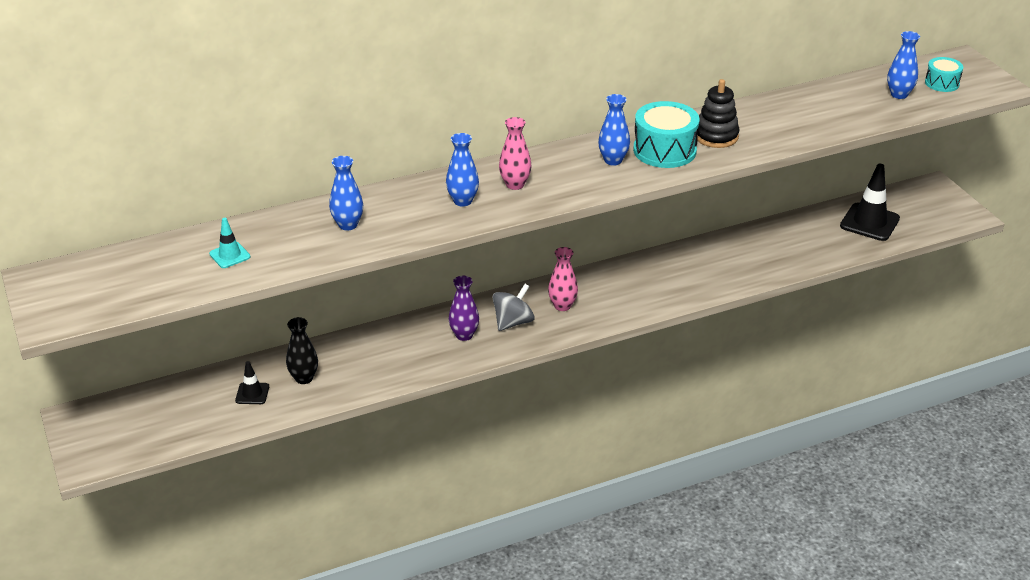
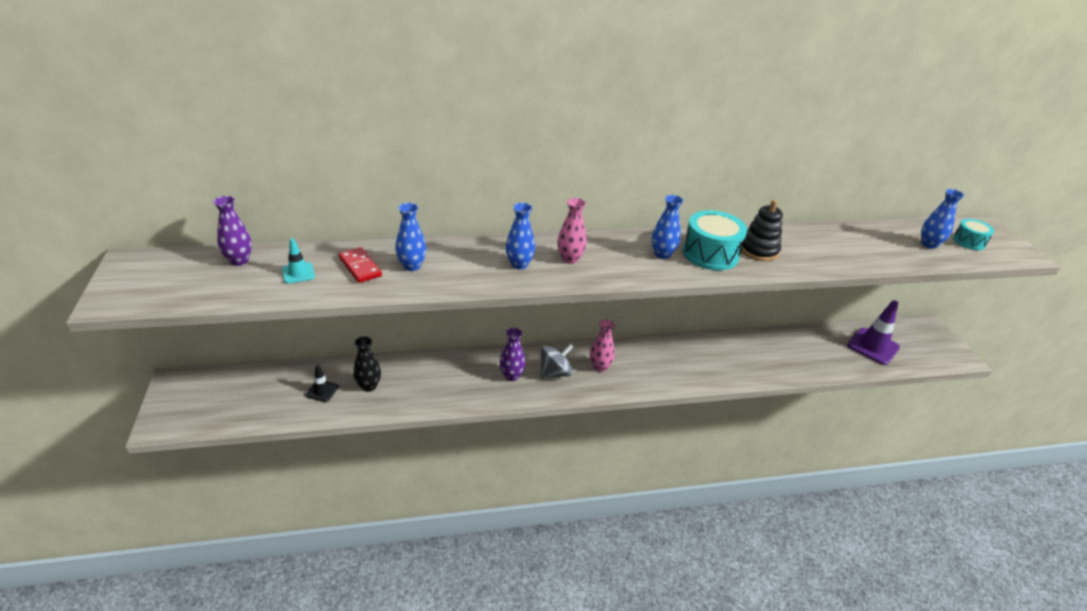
camera: 10 degrees right, 0 degrees up
(156, 255) = (239, 260): none -> purple vase
(292, 236) = (360, 267): none -> red domino
(869, 222) = (873, 346): black traffic cone -> purple traffic cone

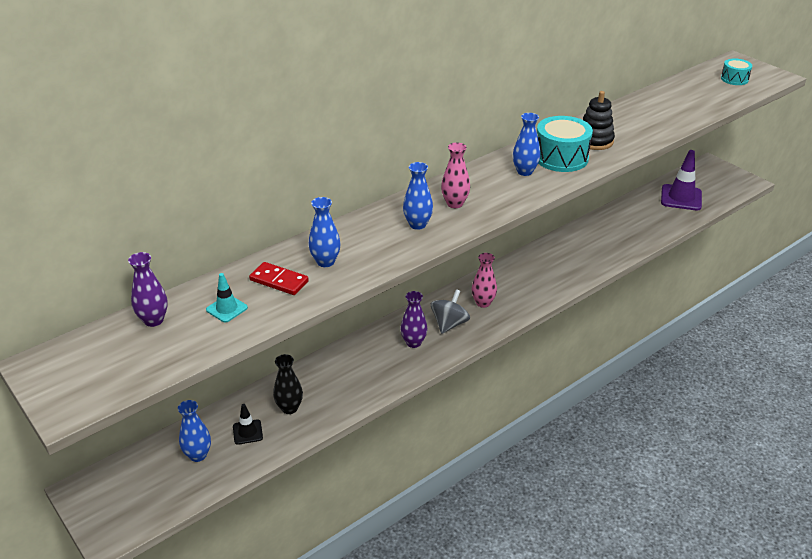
camera: 25 degrees left, 0 degrees up
(929, 244) = (710, 91): blue vase -> blue vase (198, 455)

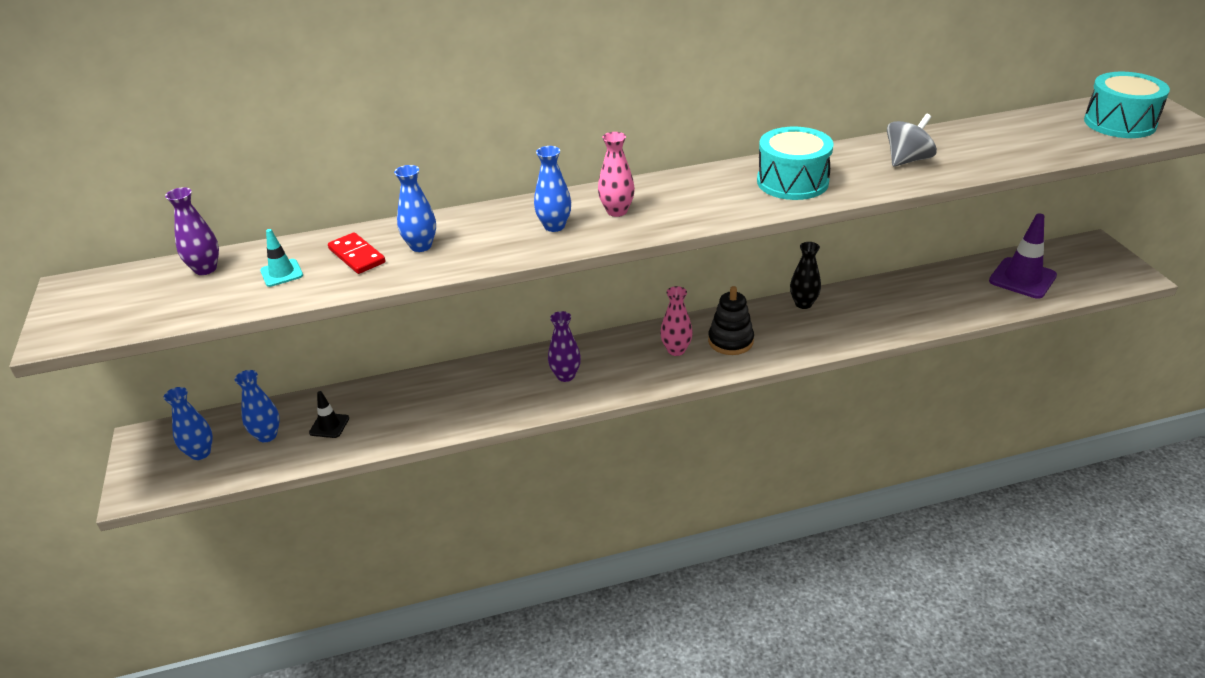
camera: 25 degrees right, 0 degrees up
(289, 408) = (387, 412): black vase -> black vase (803, 304)
(449, 324) = (620, 365): grey spinning top -> grey spinning top (907, 160)
(524, 172) = (732, 190): blue vase -> blue vase (200, 453)
(594, 141) = (853, 169): black stacking toy -> black stacking toy (730, 341)
(734, 79) = (1119, 123): turquoise drum -> turquoise drum, size x1.74

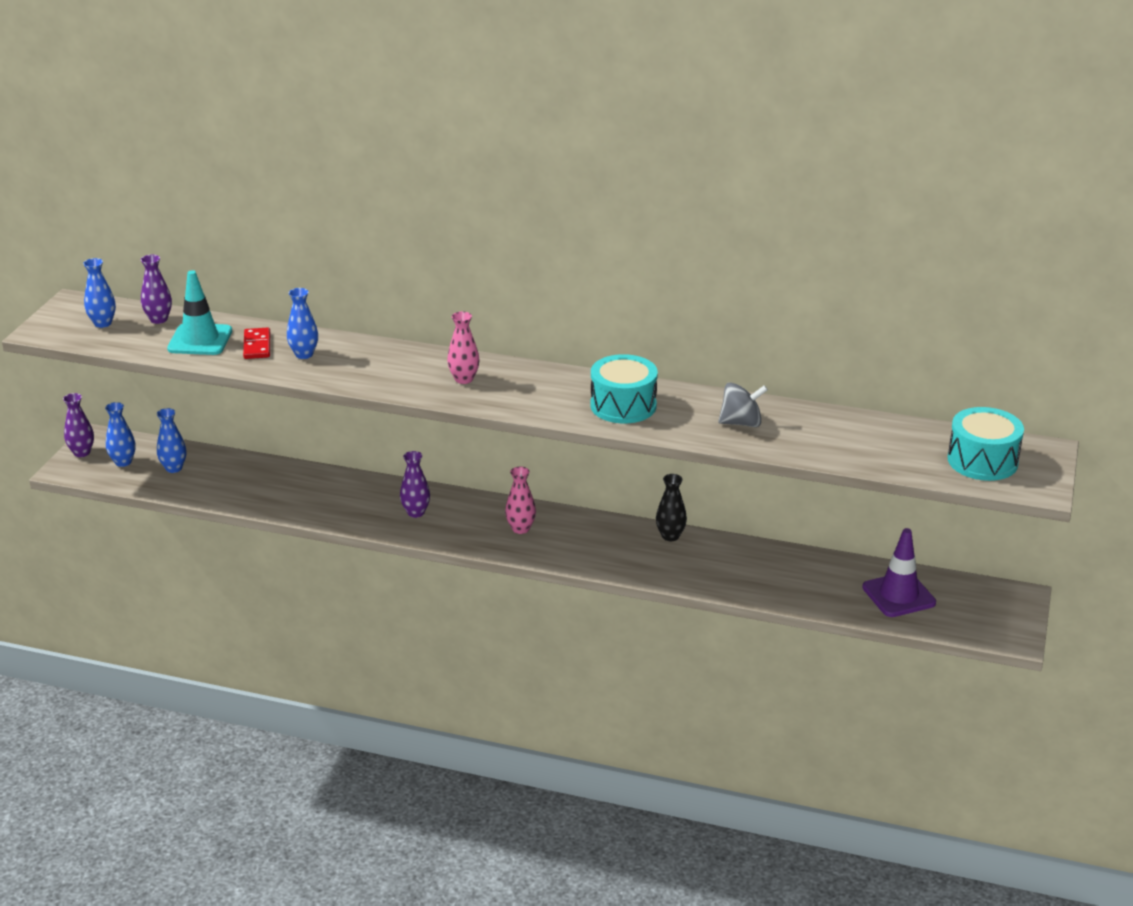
camera: 30 degrees right, 5 degrees down
(139, 463) = (82, 453): none -> purple vase
(281, 273) = (200, 340): turquoise traffic cone -> turquoise traffic cone, size x1.90
(329, 425) = (219, 478): black traffic cone -> none
(554, 226) = (407, 374): blue vase -> blue vase (103, 323)
(730, 341) = (572, 540): black stacking toy -> none

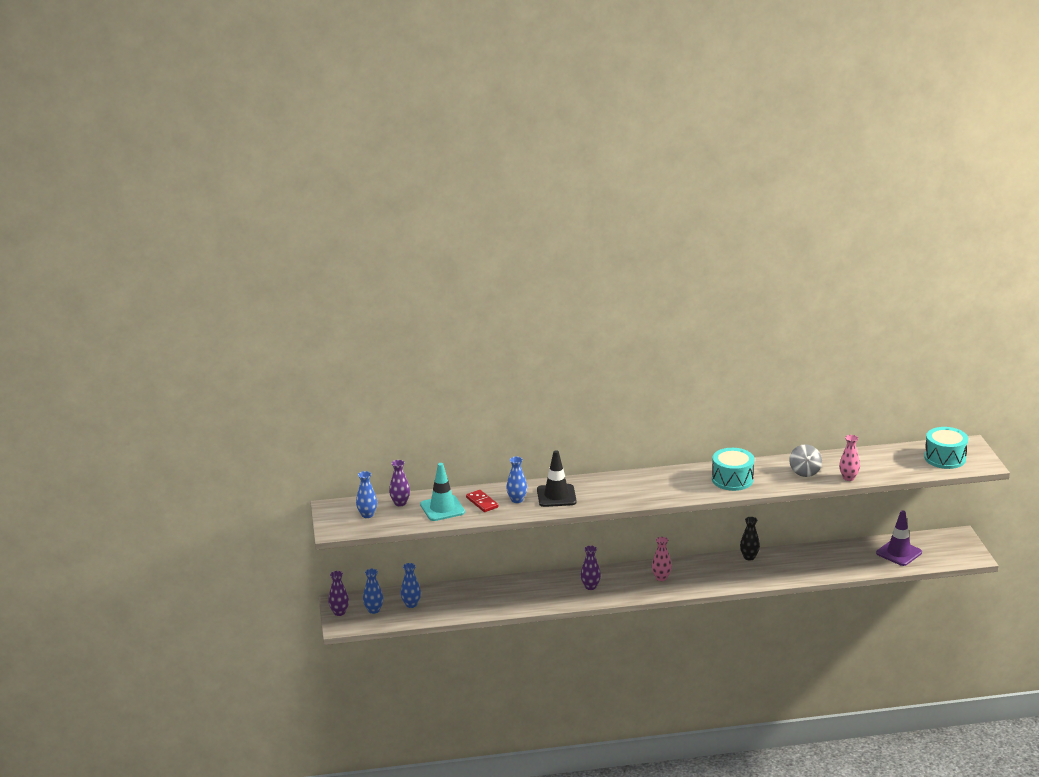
camera: 25 degrees left, 5 degrees down
(360, 363) = (556, 496): none -> black traffic cone
(464, 379) = (627, 489): pink vase -> pink vase (848, 478)
(741, 423) = (804, 472): grey spinning top -> grey spinning top turned 120 degrees clockwise

